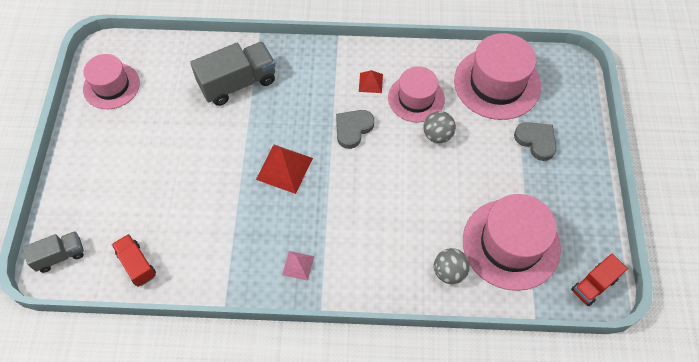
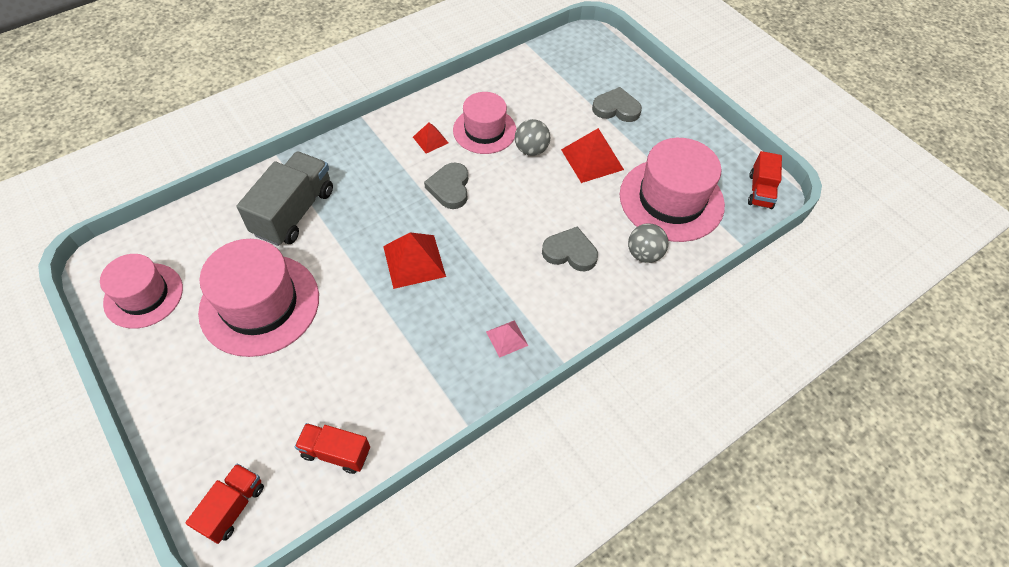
camera: 40 degrees left, 5 degrees down
(60, 256) = (233, 507): grey truck -> red truck
(395, 233) = (570, 252): none -> grey heart
(477, 171) = (592, 159): none -> red pyramid
(497, 83) = (543, 81): pink hat -> pink hat (259, 304)

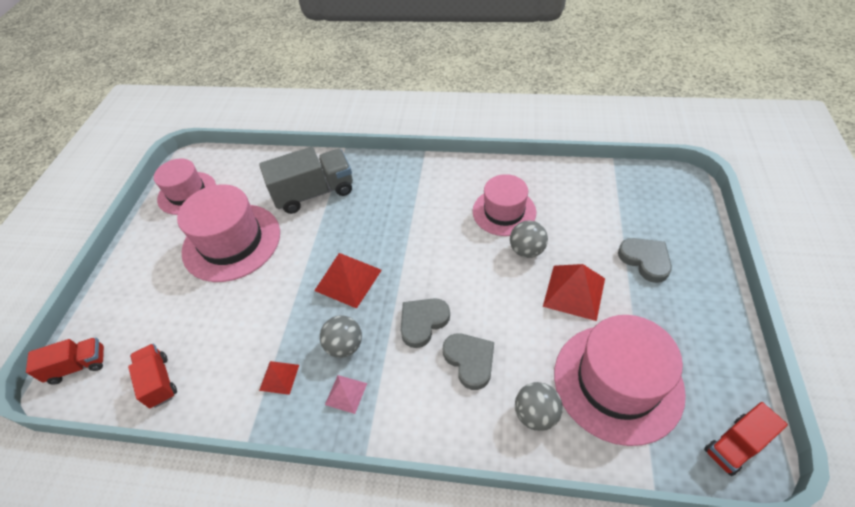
camera: 50 degrees right, 5 degrees down
(430, 140) = (455, 195): red pyramid -> red pyramid (279, 377)
(450, 188) = (430, 241): grey heart -> grey heart (423, 322)
(468, 308) = (344, 346): none -> grey ball

